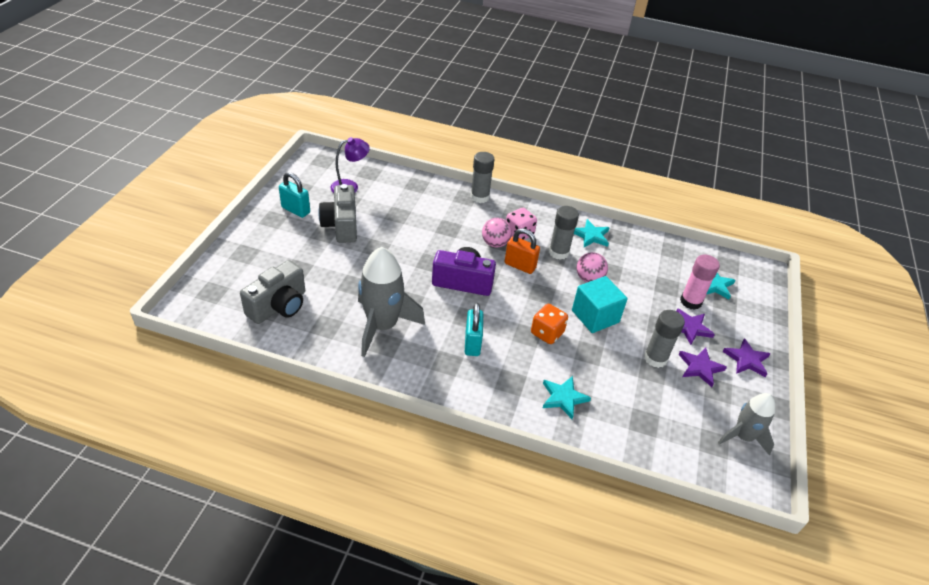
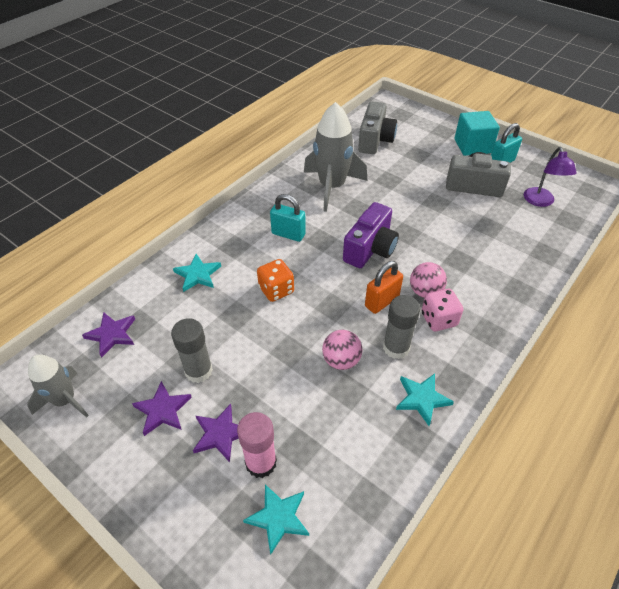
camera: 115 degrees right, 5 degrees up
(279, 306) = (375, 140): grey camera -> grey camera turned 135 degrees counterclockwise
(479, 197) = (518, 304): grey glue stick -> none
(595, 316) = (280, 340): turquoise cube -> turquoise cube (472, 146)
(746, 360) = (142, 474): purple star -> purple star (112, 334)

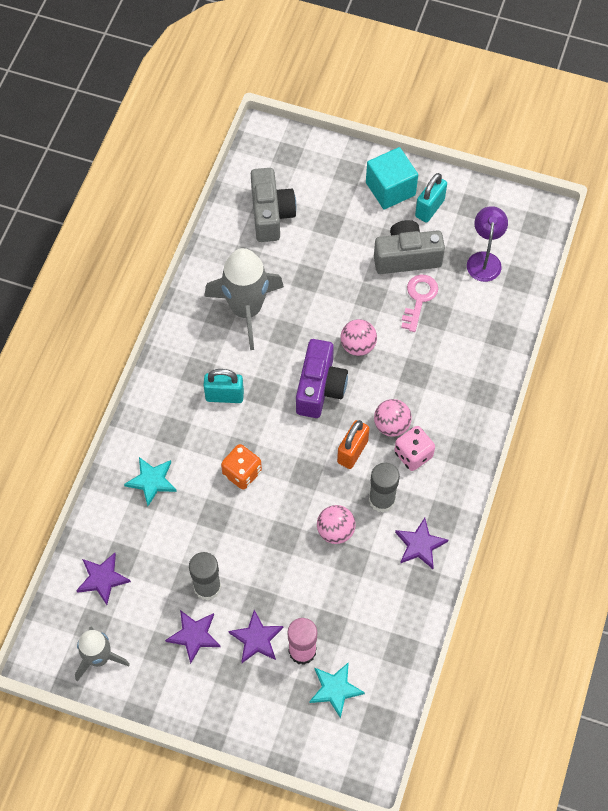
camera: 20 degrees left, 15 degrees up
(414, 230) = (358, 346): none -> pink ball
(422, 399) = (420, 545): turquoise star -> purple star
(477, 212) = (419, 298): none -> pink key
(540, 201) = (484, 260): purple lamp -> purple lamp turned 150 degrees counterclockwise

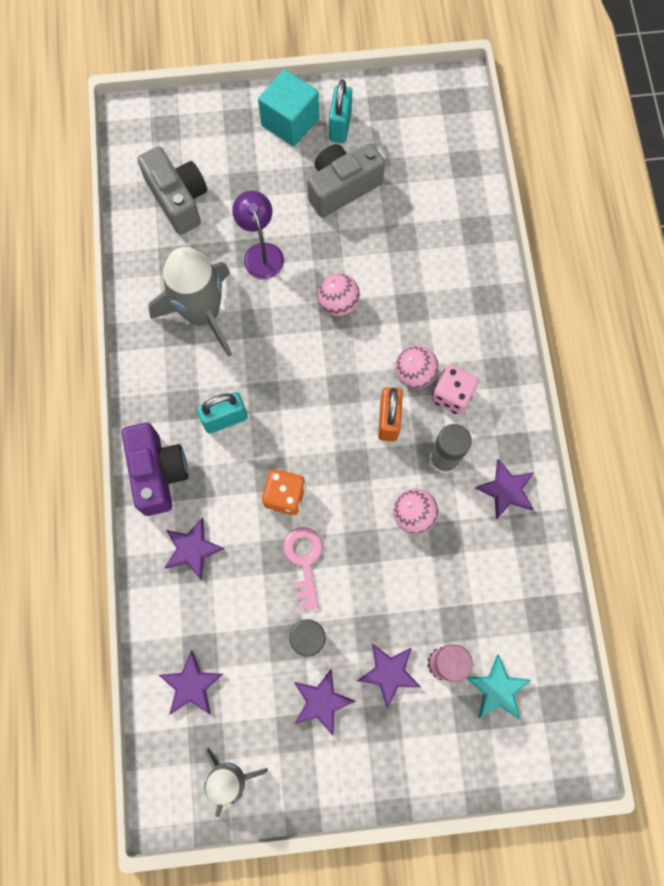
camera: 25 degrees left, 10 degrees up
(152, 481) = (192, 549): turquoise star -> purple star
(320, 388) = (321, 366): purple camera -> purple camera (158, 473)
(419, 298) = (376, 226): pink key -> pink key (304, 561)
(484, 260) = (421, 158): purple lamp -> purple lamp (261, 253)

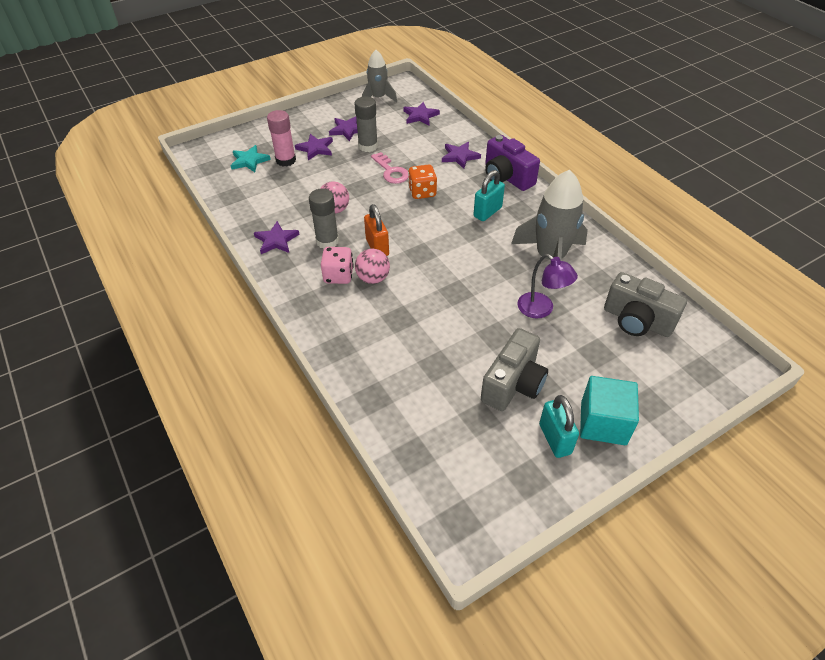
camera: 155 degrees right, 25 degrees down
(338, 303) = (457, 299): pink ball -> none

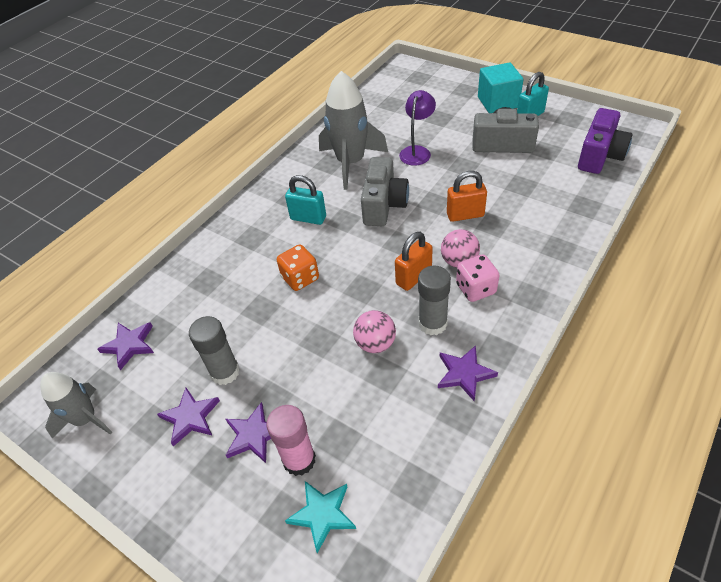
camera: 110 degrees left, 0 degrees up
(391, 171) = (273, 322): pink key -> none
(424, 305) = (465, 215): none -> orange padlock
(460, 156) = (215, 272): purple star -> none
(507, 177) = (241, 223): purple camera -> purple camera (600, 156)
(637, 321) = (393, 108): grey camera -> grey camera (384, 205)

